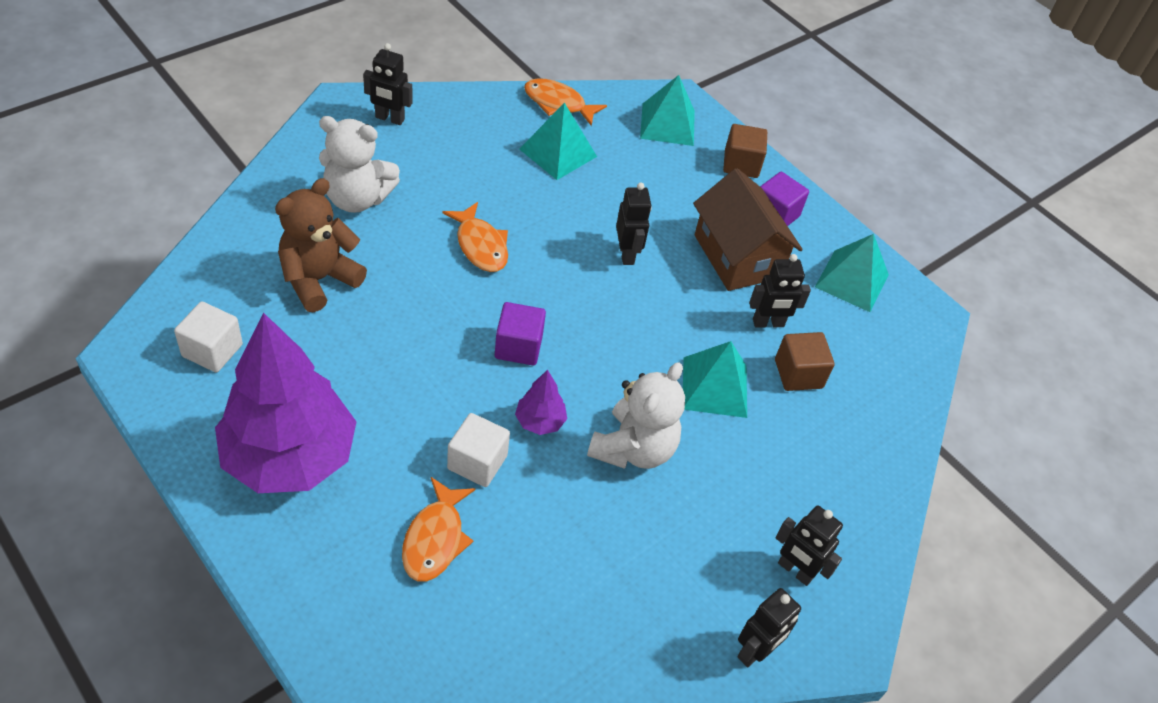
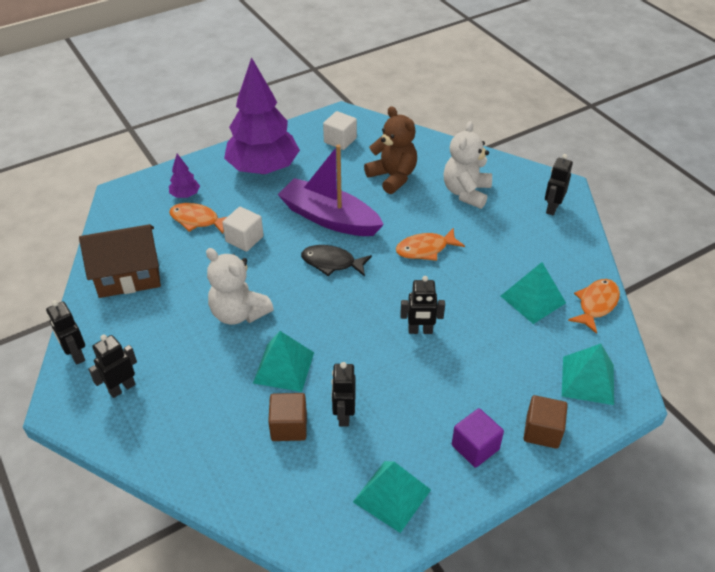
camera: 105 degrees right, 5 degrees down
(421, 355) = (329, 218): none -> purple boat
(518, 347) = (332, 263): purple cube -> black fish
(540, 421) = (269, 269): purple tree -> purple tree (185, 195)
(737, 256) = (420, 406): brown house -> brown house (128, 276)

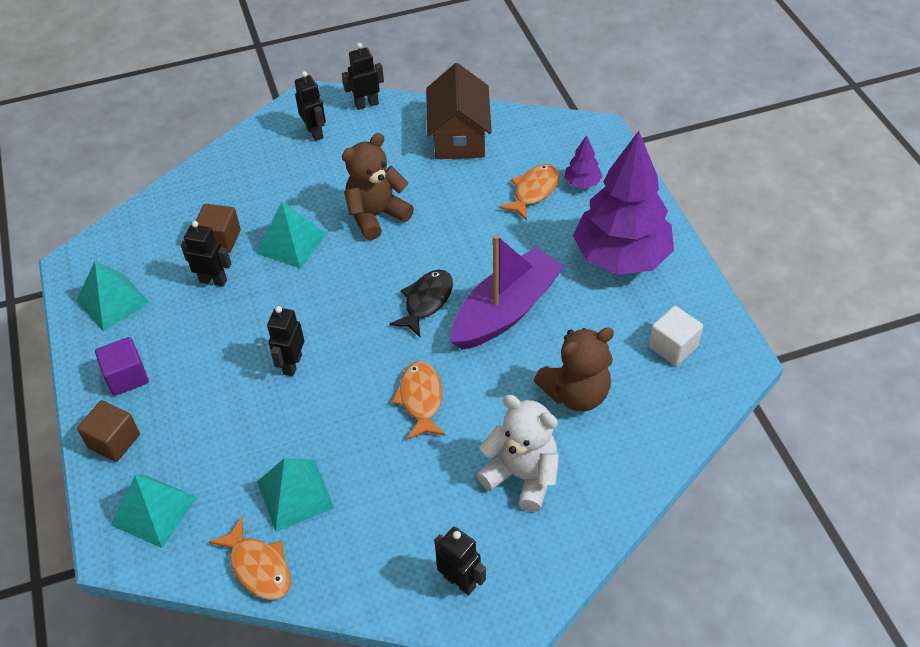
camera: 105 degrees right, 5 degrees up
(239, 313) = (376, 215): white teddy bear -> brown teddy bear
(244, 239) = (490, 228): white cube -> none

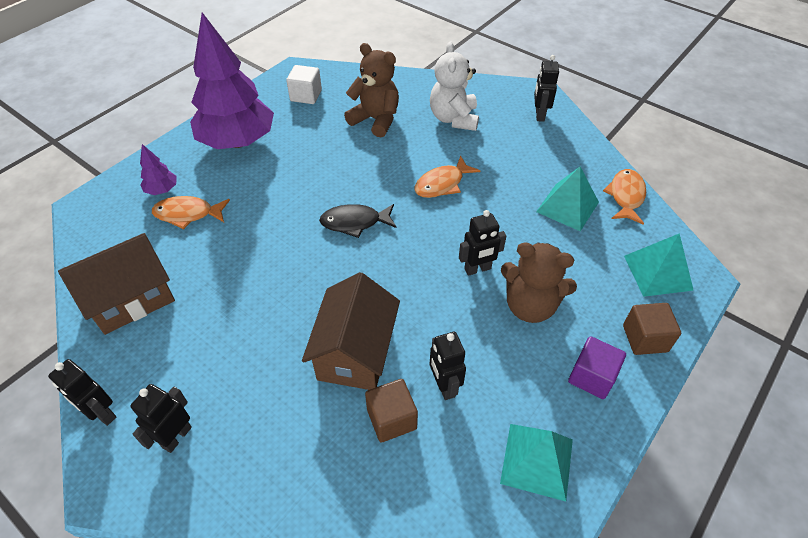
camera: 125 degrees left, 0 degrees up
(291, 243) = (355, 352): turquoise pyramid -> brown house
(376, 215) = (278, 305): brown teddy bear -> brown teddy bear (530, 306)
(506, 310) = (331, 176): purple boat -> none

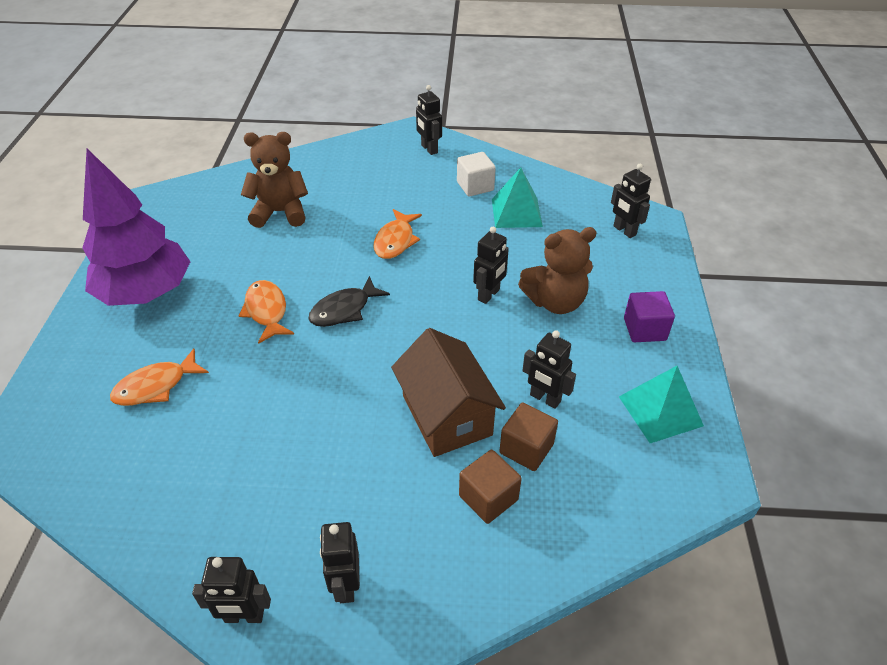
camera: 35 degrees left, 5 degrees down
(131, 299) = (169, 496): brown house -> none
(162, 190) = (100, 378): purple tree -> none
(306, 95) = (183, 219): white cube -> white cube (475, 186)
(454, 119) = (355, 182): white teddy bear -> none
(626, 196) = (553, 185): orange fish -> orange fish (267, 311)
(645, 338) = (656, 282): brown cube -> brown cube (488, 498)
(657, 272) = (624, 231): turquoise pyramid -> black robot

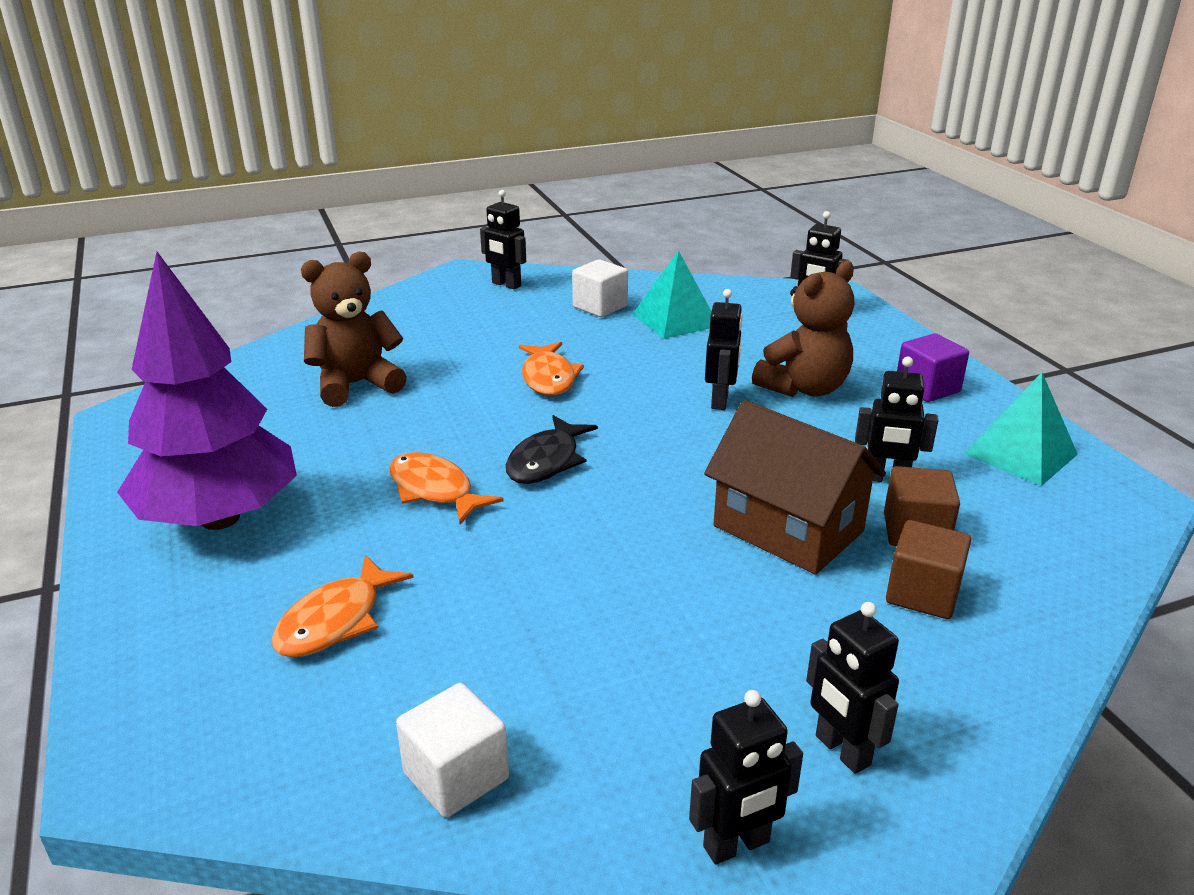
camera: 25 degrees left, 15 degrees down
(144, 510) = (456, 776): none -> white cube

